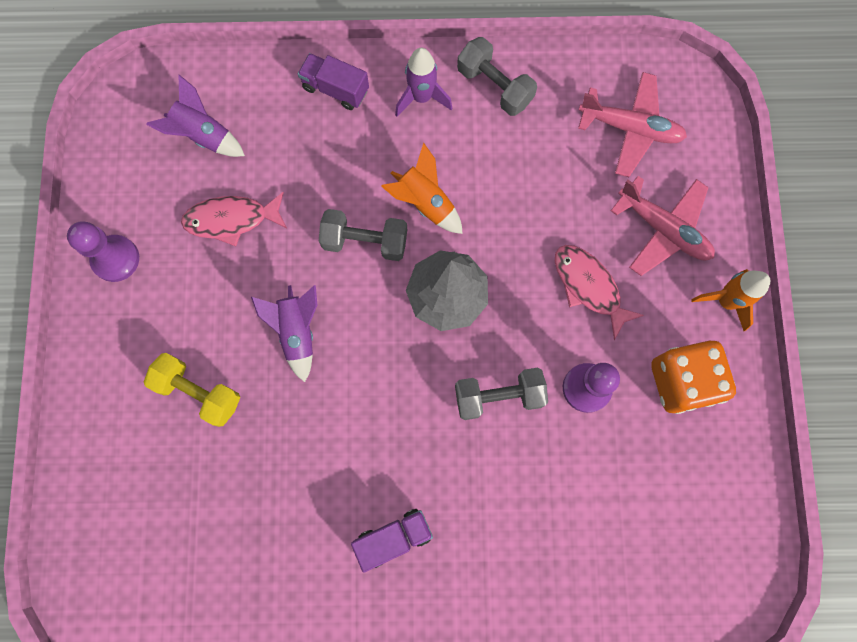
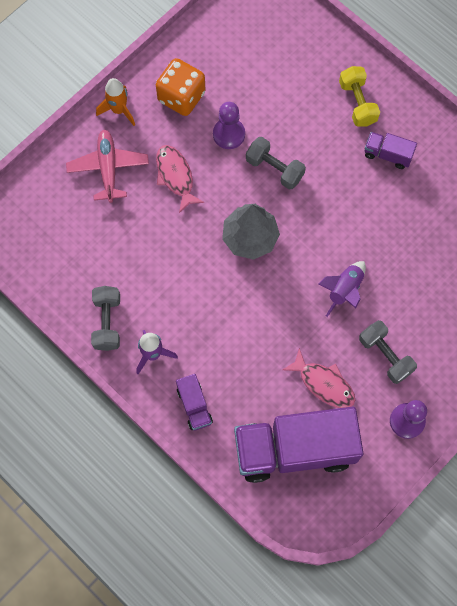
camera: 135 degrees left, 5 degrees down
(199, 392) = (422, 306): yellow dumbbell -> yellow dumbbell (357, 103)
(203, 136) = (294, 449): purple rocket -> purple truck
(365, 241) = (264, 304): grey dumbbell -> grey dumbbell (385, 355)
(425, 203) = (212, 294): orange rocket -> none
(589, 287) = (175, 176): pink fish -> pink fish turned 150 degrees clockwise
(630, 129) = (64, 231): pink plane -> none

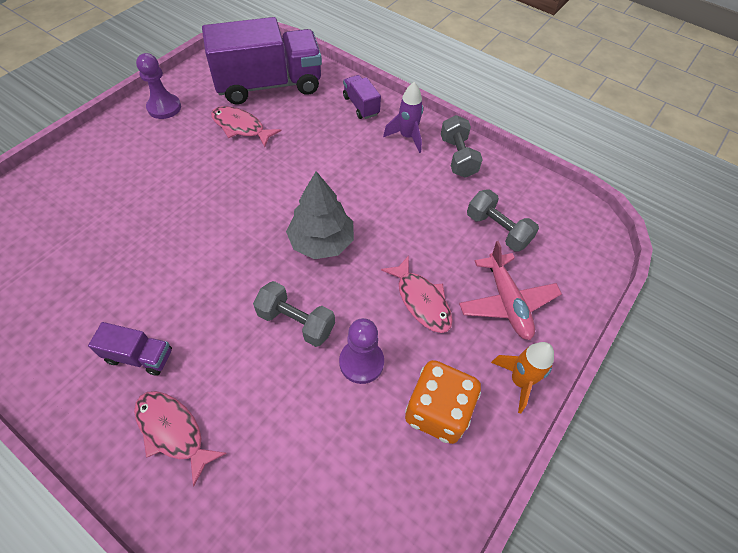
camera: 170 degrees right, 15 degrees down
(344, 290) = (214, 200): purple rocket -> none
(357, 103) = (173, 431): yellow dumbbell -> pink fish
(385, 355) = (177, 151): grey dumbbell -> grey dumbbell (497, 230)

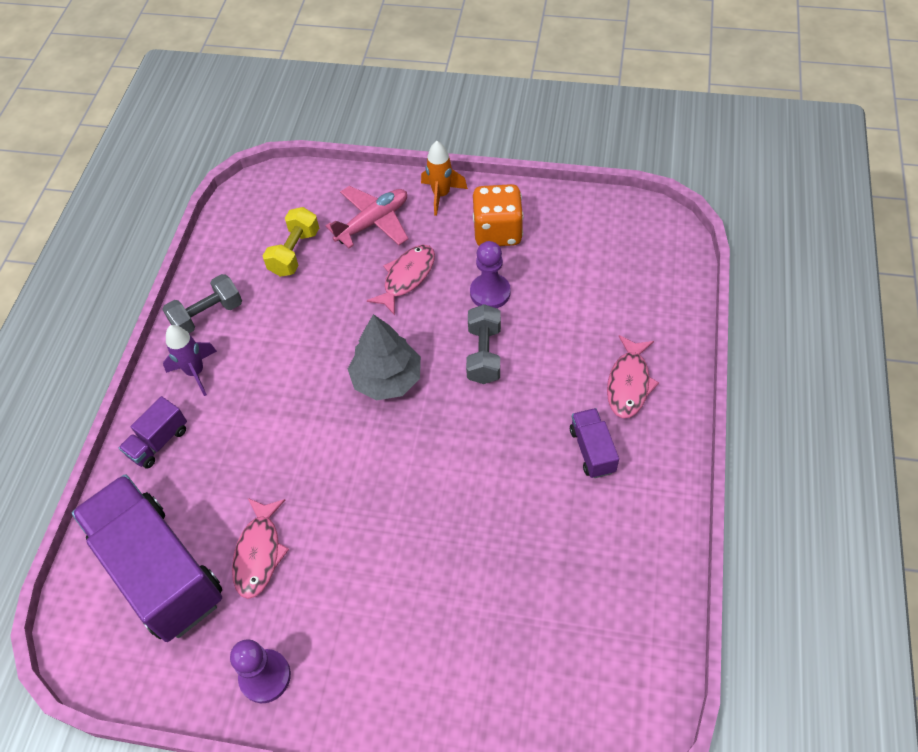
camera: 110 degrees left, 0 degrees up
(497, 230) = (295, 252): grey dumbbell -> yellow dumbbell

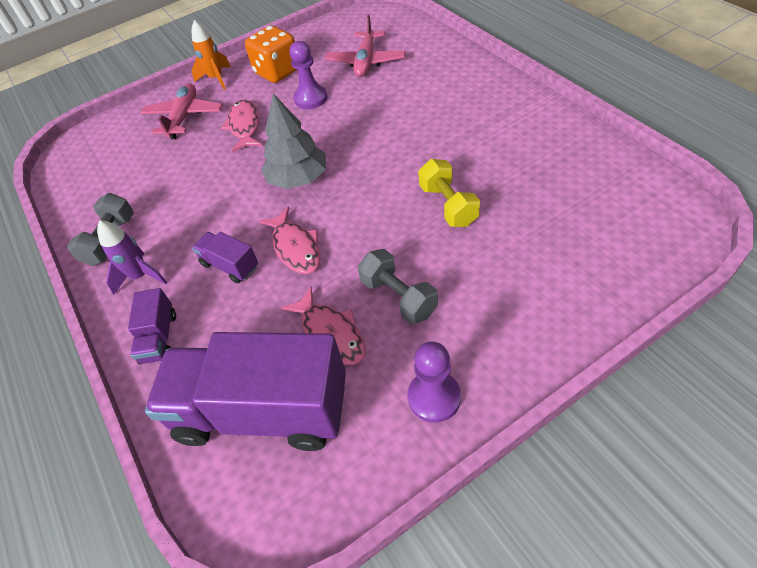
camera: 40 degrees left, 5 degrees down
(295, 252) = (142, 165): yellow dumbbell -> yellow dumbbell (448, 205)
(484, 354) = (346, 125): grey dumbbell -> grey dumbbell (398, 297)
(585, 288) = (366, 62): none -> pink plane
(592, 450) = (472, 120): purple truck -> purple truck (230, 265)
(629, 383) = (450, 81): pink fish -> pink fish (295, 248)

